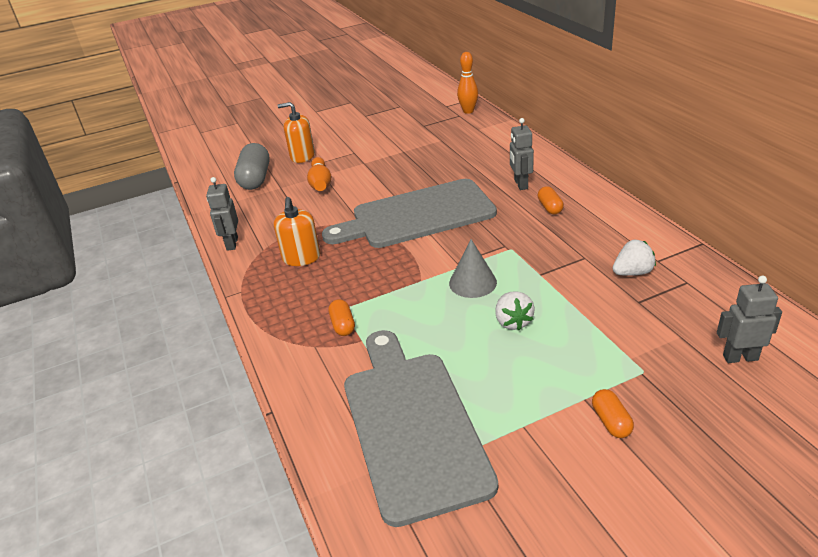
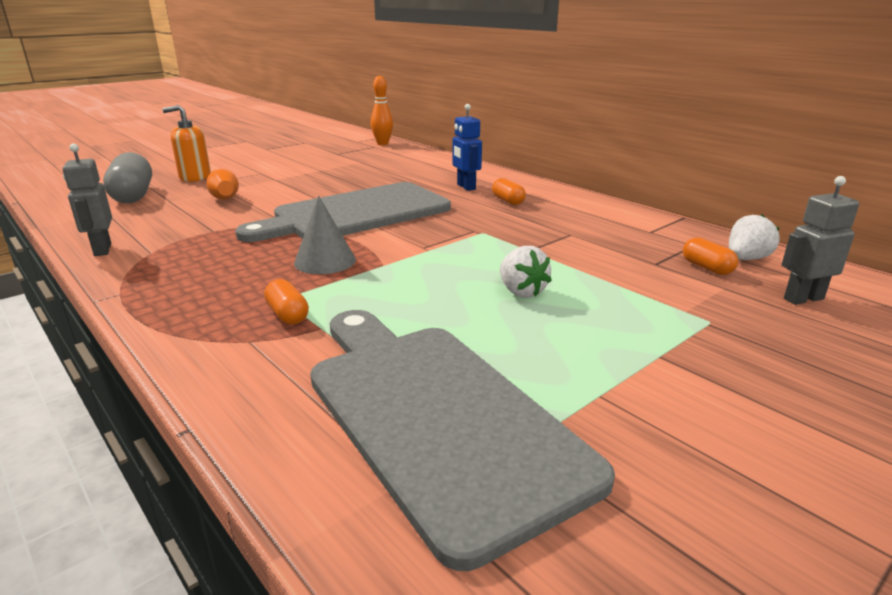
camera: 20 degrees left, 10 degrees down
(301, 258) = (210, 256): orange soap dispenser -> none
(472, 282) = (451, 262): grey cone -> grey cone (325, 261)
(520, 184) = (466, 187): grey robot -> blue robot
(611, 422) = (711, 375): orange capsule -> orange capsule (707, 268)
(632, 272) = (631, 242): white strawberry -> white strawberry (746, 259)

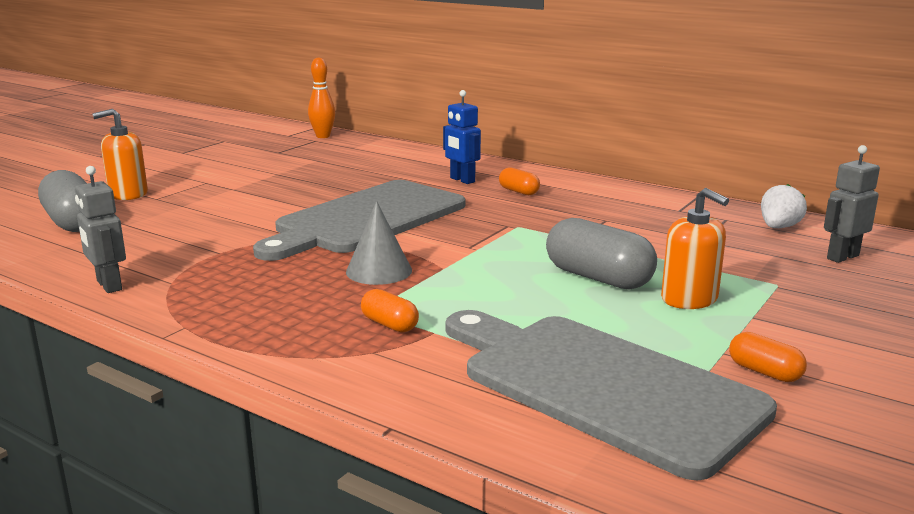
camera: 15 degrees left, 5 degrees down
(223, 195) = (189, 212): orange bowling pin -> none
(521, 292) = (598, 278): white strawberry -> grey capsule
(601, 326) = (689, 299): none -> orange soap dispenser
(707, 268) = (749, 239): orange capsule -> orange capsule (764, 372)

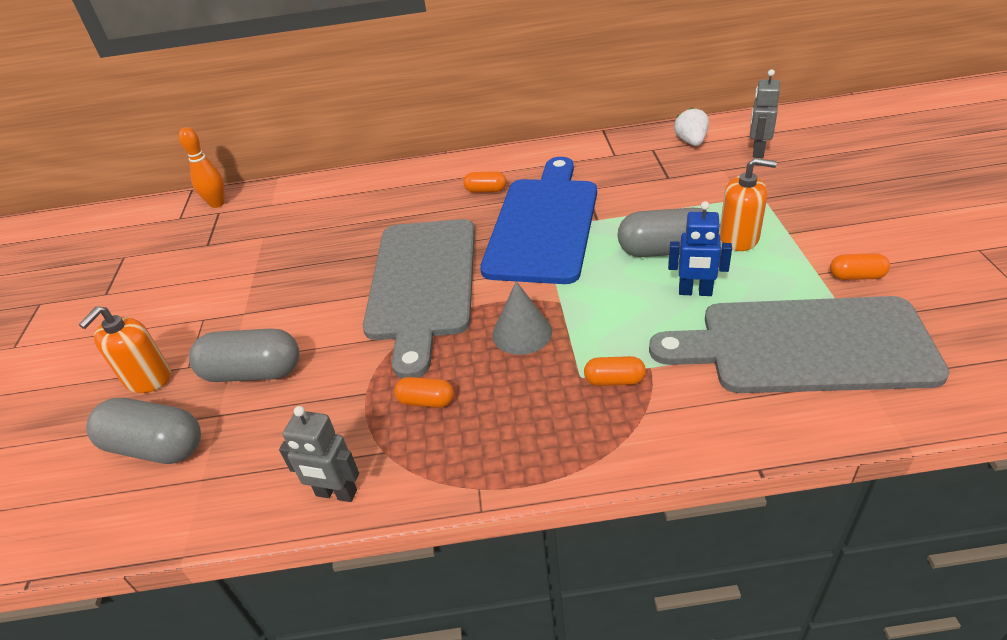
camera: 35 degrees left, 20 degrees up
(181, 215) = (253, 372): none -> grey capsule
(244, 273) = (426, 401): none -> orange capsule
(462, 180) = (425, 199): blue robot -> blue robot (695, 292)
(524, 225) = (544, 224): none -> blue cutting board

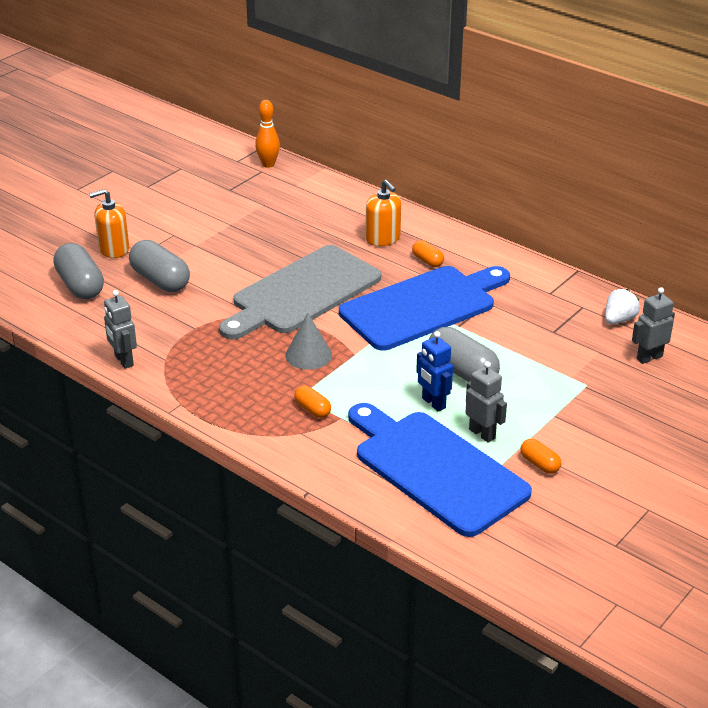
camera: 40 degrees right, 5 degrees down
(426, 401) = (214, 352): orange capsule -> none
(739, 238) = (518, 396): orange soap dispenser -> orange soap dispenser (383, 238)
(775, 286) = (482, 433): none -> grey robot
(805, 346) = (435, 469): grey cutting board -> blue cutting board

